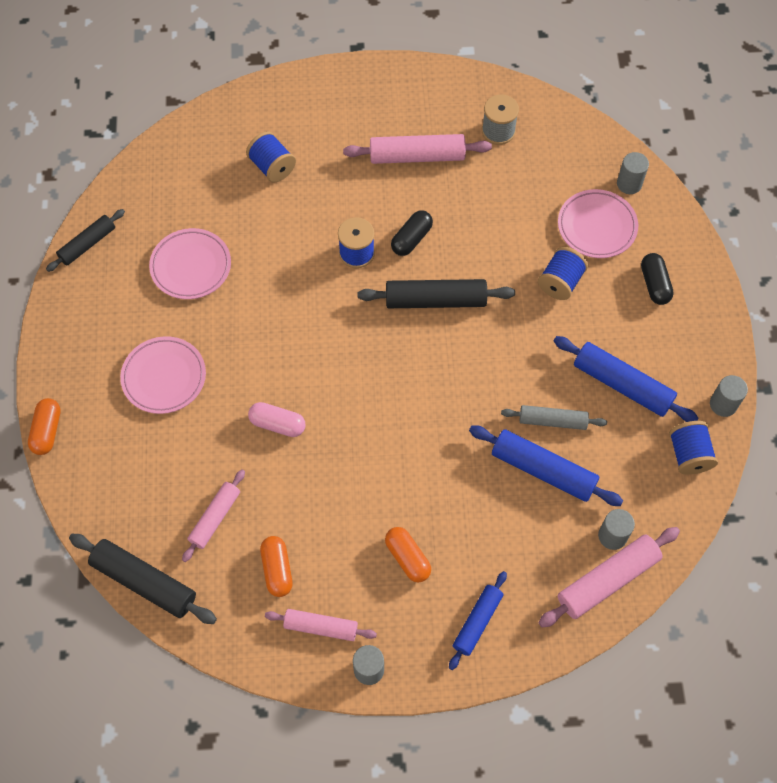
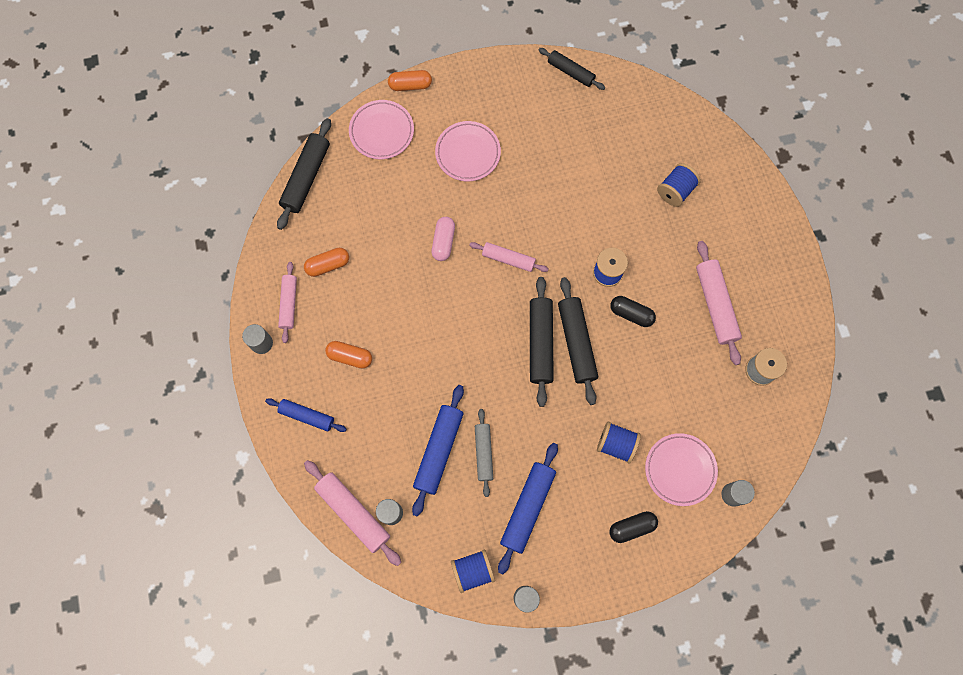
camera: 80 degrees right, 10 degrees up
(191, 266) = (567, 150): pink plate -> pink plate (382, 131)
(215, 518) = (361, 214): pink rolling pin -> pink rolling pin (508, 259)
(407, 558) = (350, 356): orange capsule -> orange capsule turned 60 degrees clockwise
(429, 338) = (540, 343): none -> black rolling pin

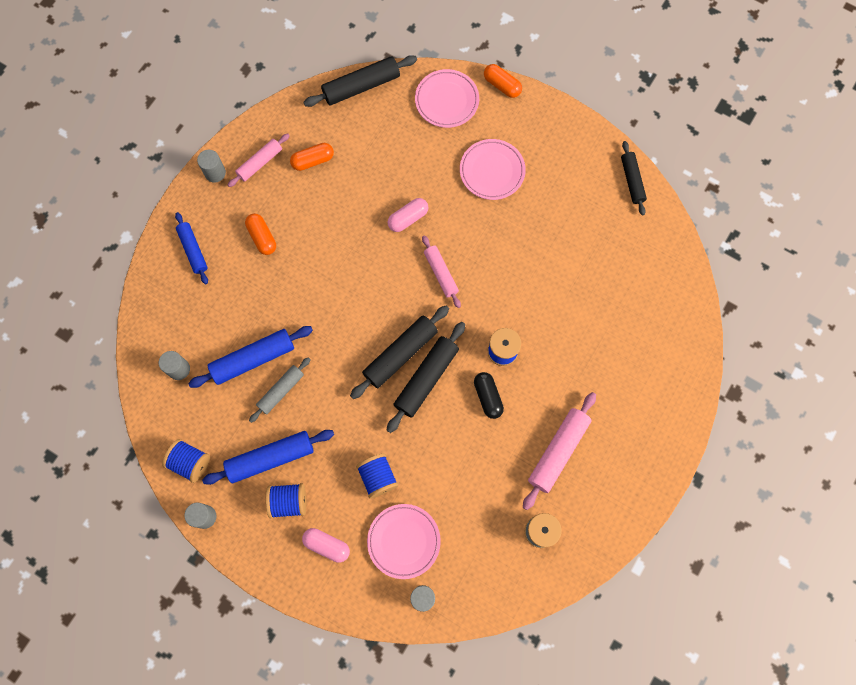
camera: 45 degrees right, 0 degrees up
(328, 265) = (313, 160): orange capsule -> orange capsule turned 45 degrees counterclockwise
(353, 512) = (155, 344): pink rolling pin -> none
(632, 527) = (326, 545): black capsule -> pink capsule
(675, 191) = (618, 340): blue spool -> blue spool (288, 502)

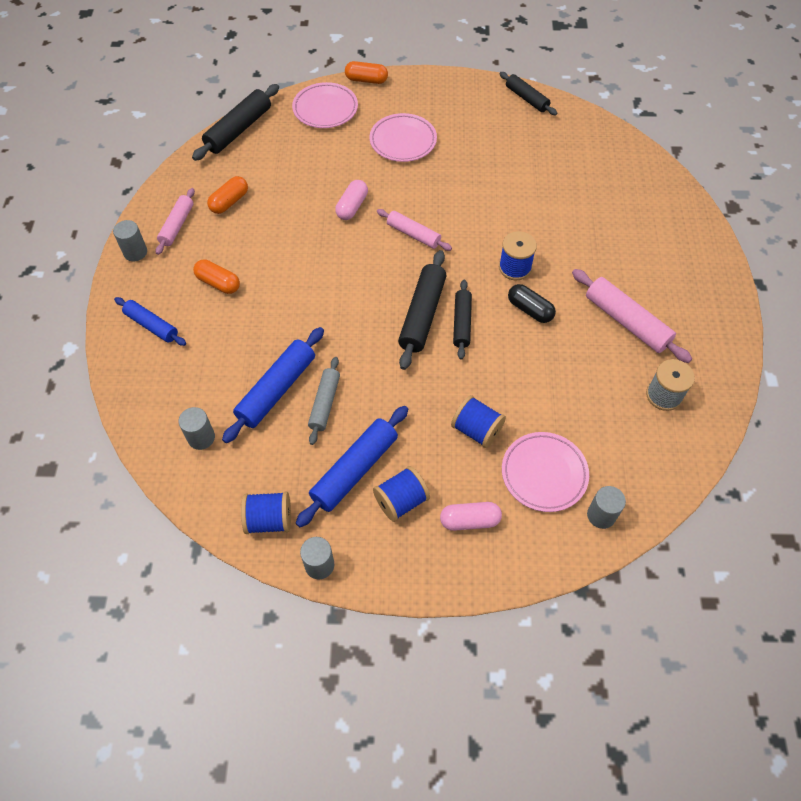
camera: 30 degrees left, 15 degrees down
(426, 379) = (462, 323): black rolling pin -> black rolling pin, size x0.64
(558, 452) = (626, 322): pink rolling pin -> pink rolling pin turned 45 degrees counterclockwise

